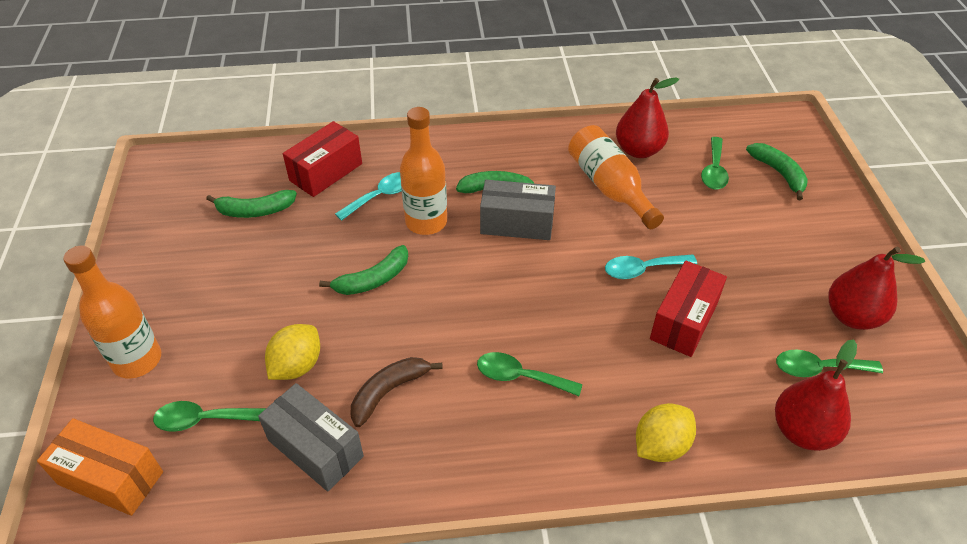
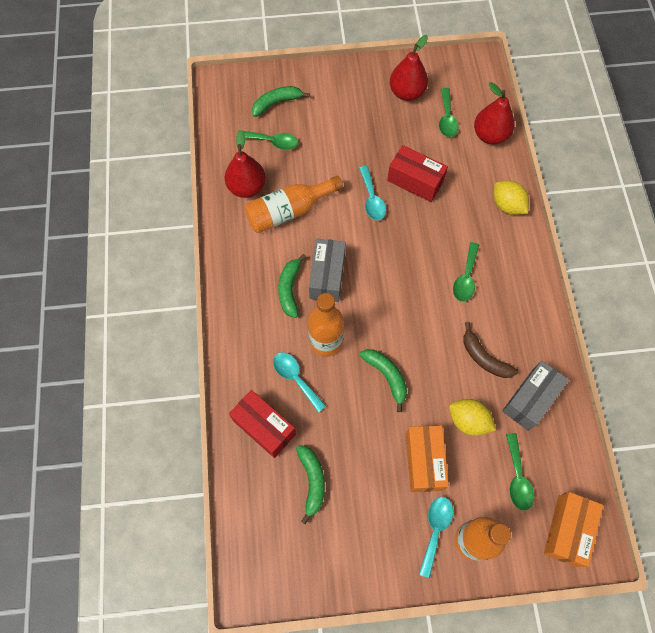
camera: 90 degrees left, 20 degrees up
(164, 322) = (435, 530): none -> turquoise spoon
(253, 314) = (424, 461): none -> orange box

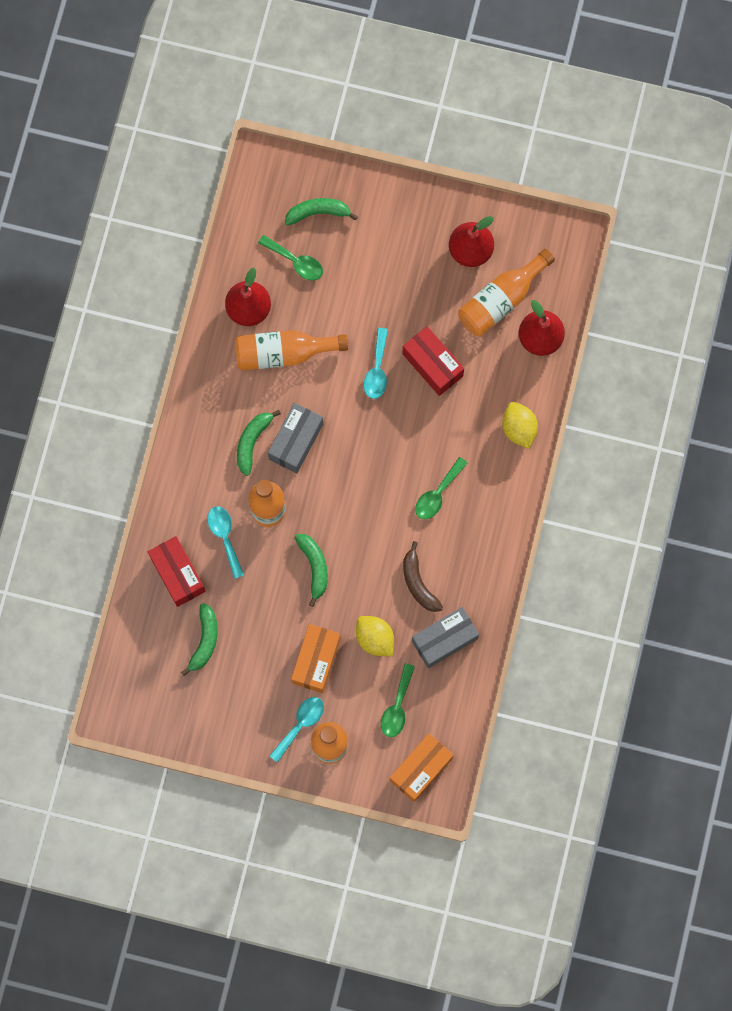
camera: 20 degrees right, 10 degrees up
(447, 118) = (501, 299): green spoon -> orange bottle

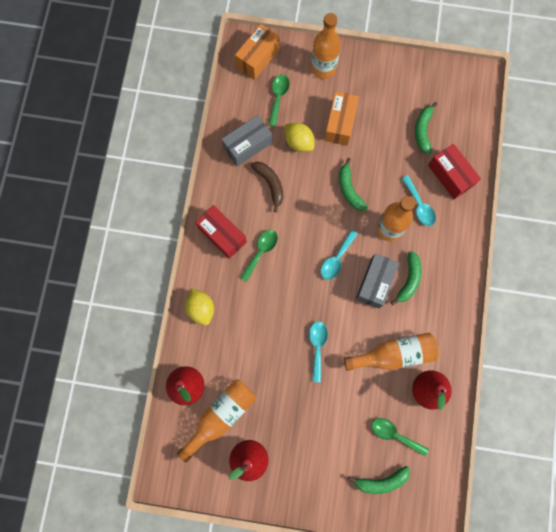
camera: 175 degrees right, 0 degrees up
(300, 724) = (346, 80): turquoise spoon -> turquoise spoon (336, 259)
(432, 365) = (273, 355): red box -> red box (222, 235)

